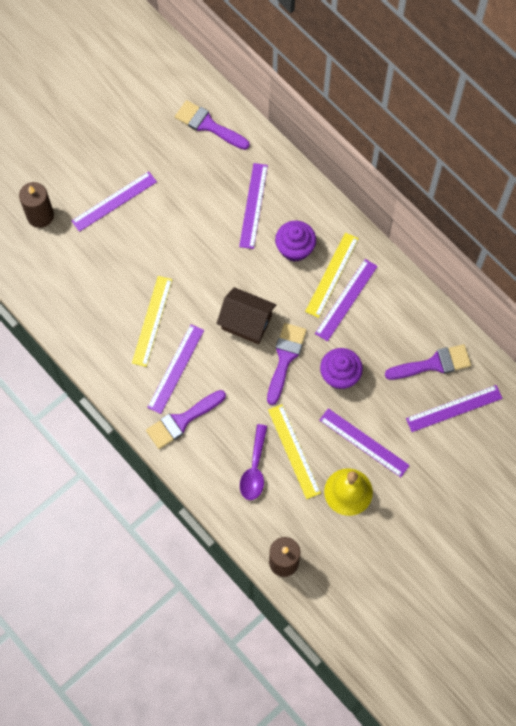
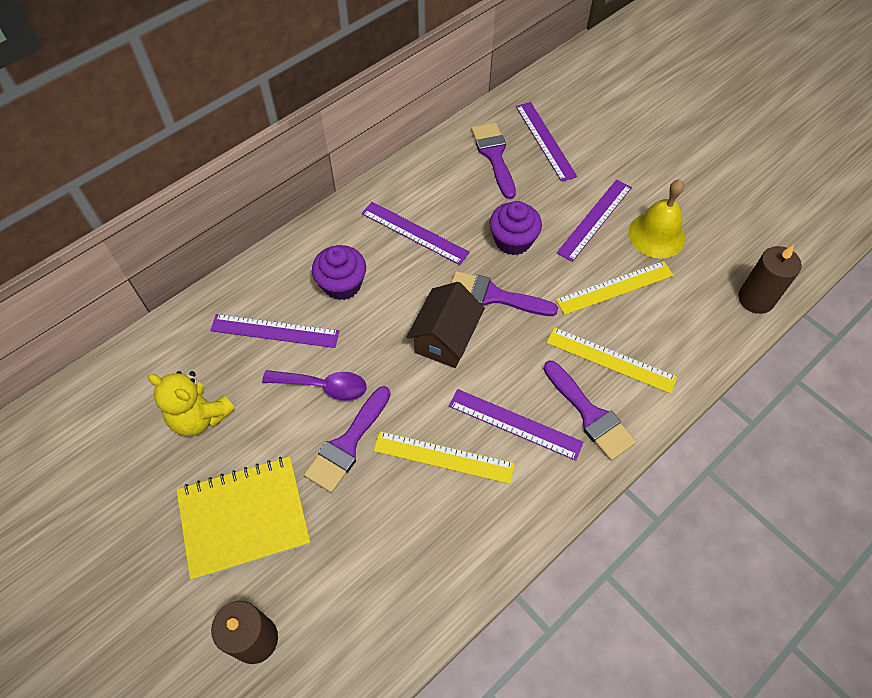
camera: 90 degrees left, 10 degrees down
(114, 201) = (244, 518): purple ruler -> yellow notebook
(185, 166) = (200, 417): none -> yellow teddy bear
(208, 125) = (138, 388): purple brush -> purple brush (347, 444)
(254, 469) = (644, 329): purple spoon -> purple spoon (323, 386)
(332, 275) = (381, 246): yellow ruler -> yellow ruler (610, 360)

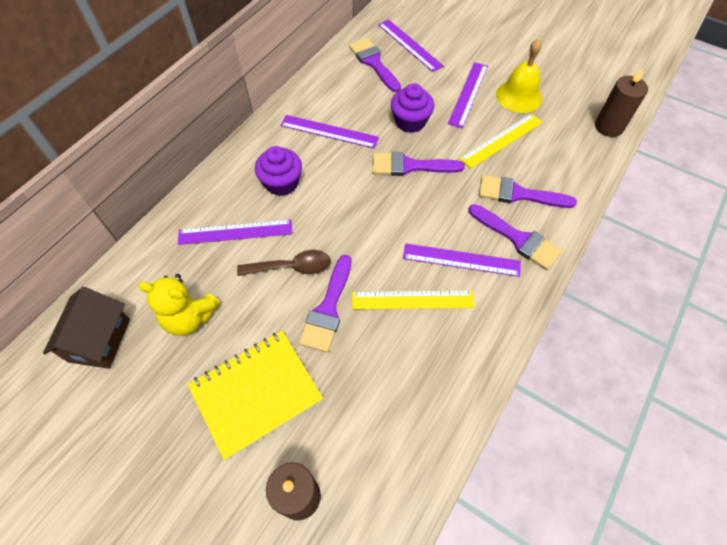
camera: 15 degrees left, 0 degrees up
(323, 386) = (292, 267): purple spoon -> brown spoon
(445, 338) = (382, 207): brown house -> brown house (99, 340)
(610, 360) = (518, 194): yellow ruler -> purple brush

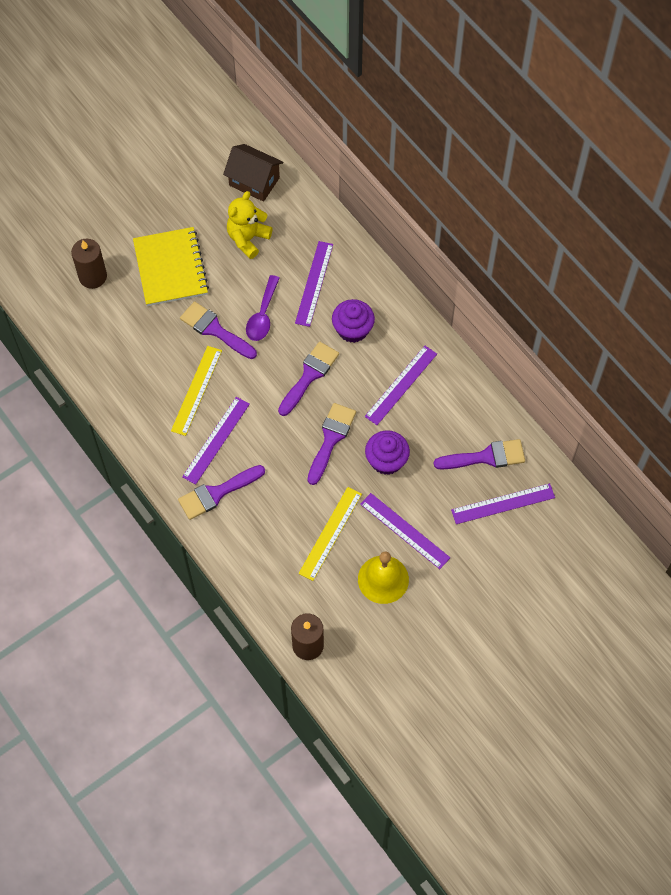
camera: 110 degrees right, 5 degrees up
(292, 267) = (262, 315): brown spoon -> purple spoon
(501, 140) = (330, 533): yellow ruler -> yellow ruler turned 45 degrees clockwise
(518, 194) = (262, 517): purple brush -> purple brush (309, 375)

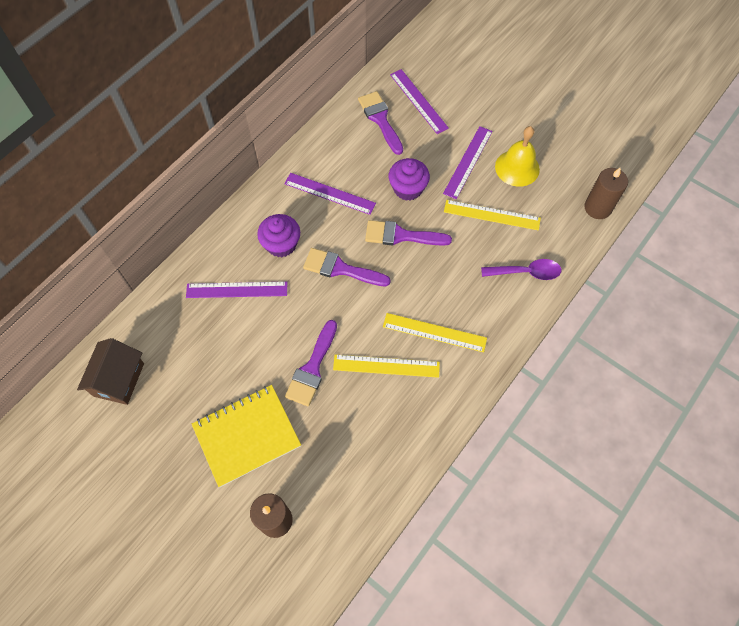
camera: 105 degrees left, 0 degrees up
(216, 440) = (434, 332): purple ruler -> yellow ruler
(216, 493) = (488, 316): purple brush -> none
(248, 239) = (194, 366): yellow teddy bear -> none
(262, 315) = (284, 327): purple spoon -> purple spoon (526, 272)

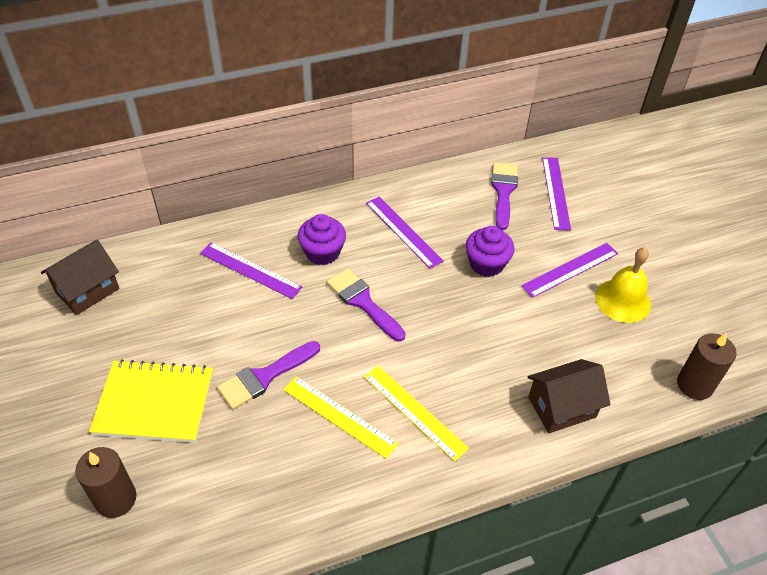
camera: 30 degrees right, 15 degrees down
(401, 235) = (447, 303): purple brush -> none
(492, 215) = (561, 331): yellow ruler -> none
(526, 272) = (561, 407): purple spoon -> brown house

